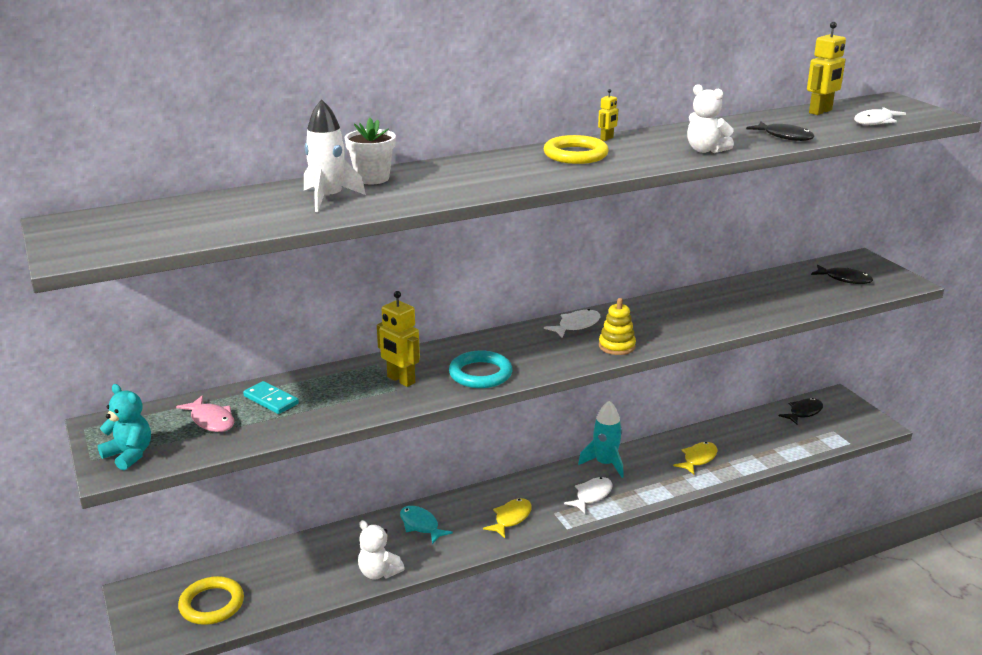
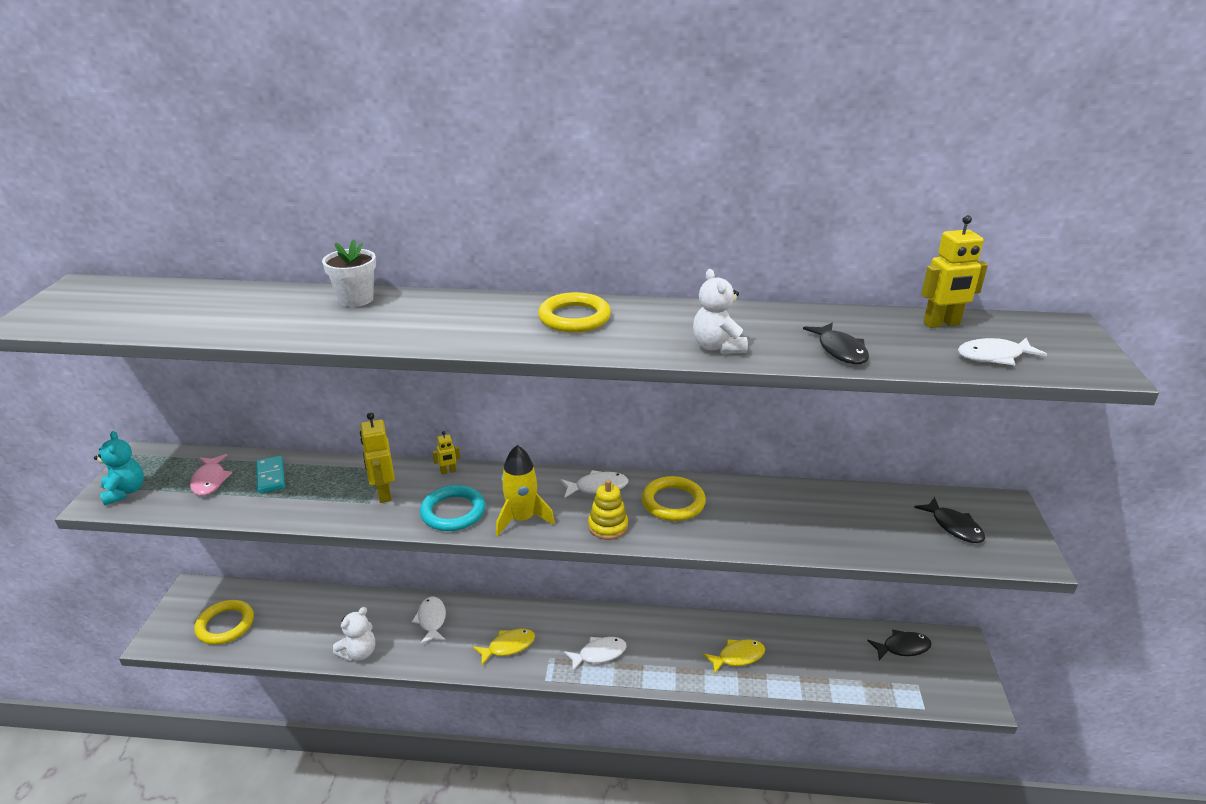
camera: 30 degrees right, 5 degrees up
(328, 198) = (286, 313): white rocket -> none
(379, 572) = (359, 653): white teddy bear -> white teddy bear turned 120 degrees counterclockwise
(421, 525) = (431, 620): turquoise fish -> white fish
(544, 361) = (522, 519): none -> yellow rocket
(605, 464) = (642, 624): turquoise rocket -> none
(607, 139) = (638, 304): yellow robot -> yellow robot (448, 471)
(645, 318) = (673, 502): none -> yellow ring

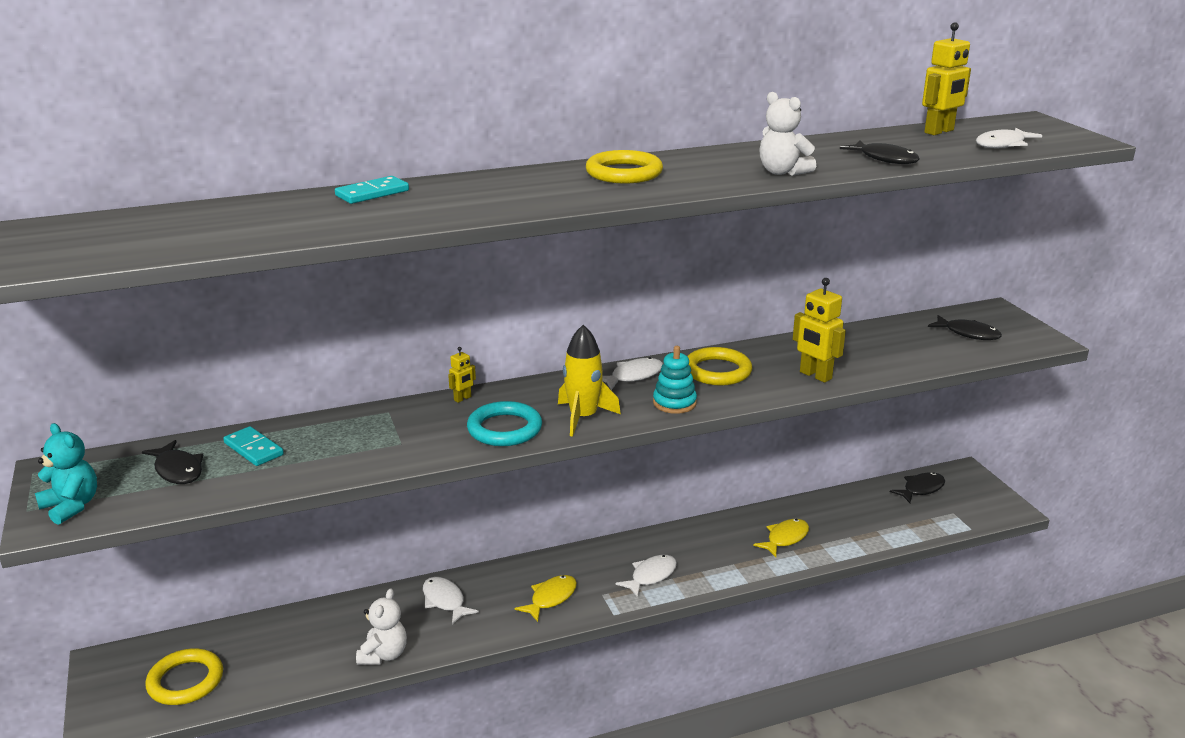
camera: 25 degrees left, 5 degrees down
(210, 480) = (178, 470): pink fish -> black fish
(356, 299) = (372, 193): white flower pot -> turquoise domino
(383, 493) = (409, 432): yellow robot -> yellow robot (815, 375)
(608, 526) = (674, 403): yellow stacking toy -> turquoise stacking toy

